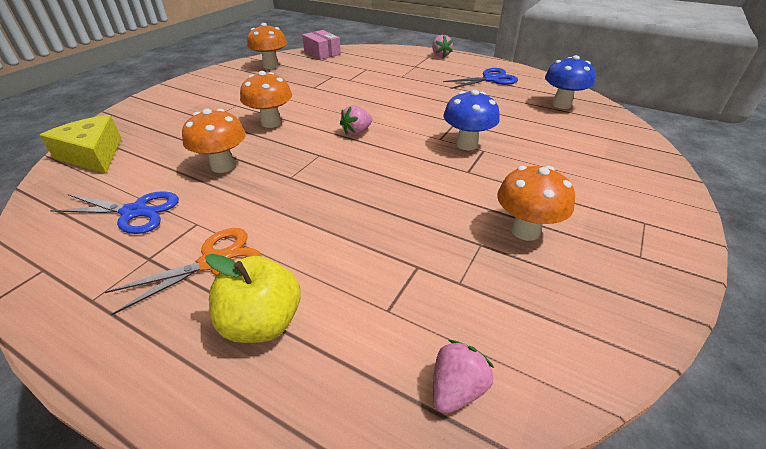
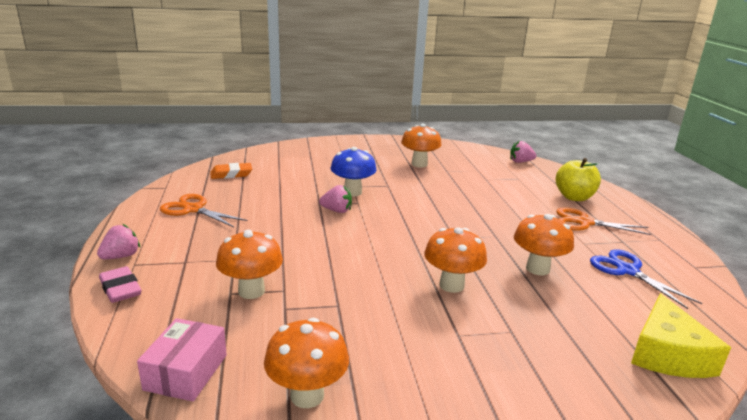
camera: 130 degrees left, 15 degrees down
(357, 132) = (399, 236): pink strawberry -> pink strawberry (337, 211)
(360, 73) = (251, 291): none -> orange mushroom
(405, 52) = (120, 289): none -> pink eraser
(490, 79) = (193, 209): blue scissors -> orange scissors
(561, 104) = (231, 174): blue mushroom -> orange eraser

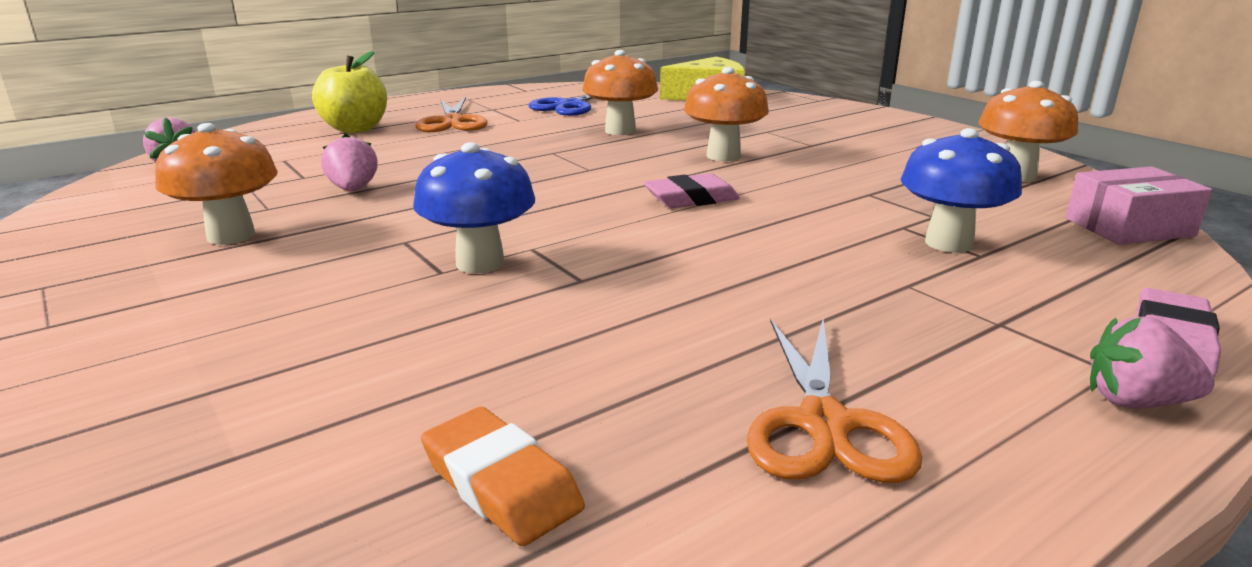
camera: 115 degrees left, 0 degrees up
(251, 291) = (948, 243): orange mushroom -> blue mushroom
(337, 211) = (596, 255): pink strawberry -> pink strawberry (353, 190)
(381, 248) = (691, 199): none -> pink eraser

